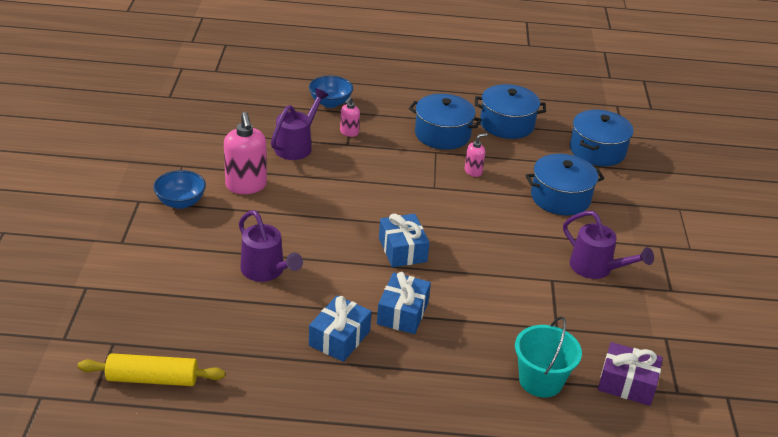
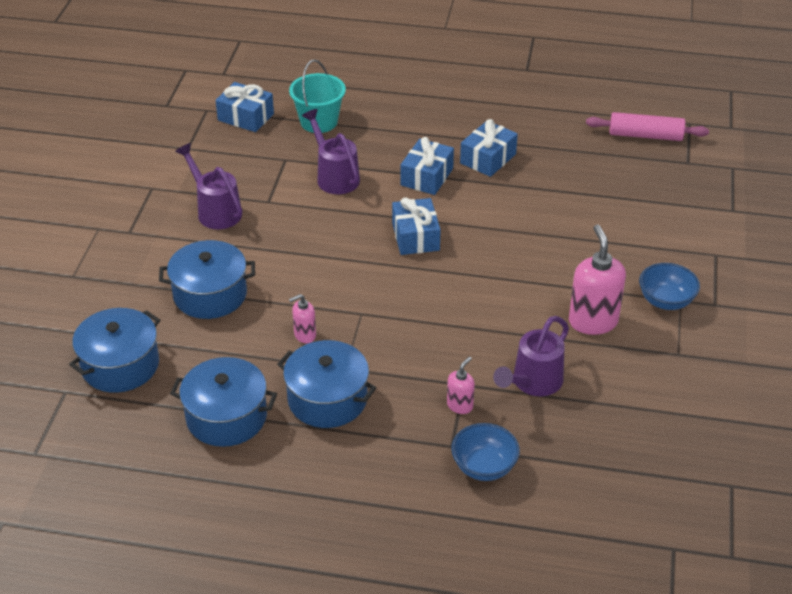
camera: 170 degrees left, 5 degrees up
(152, 379) = (645, 135): yellow rolling pin -> pink rolling pin
(266, 271) = (559, 219): purple watering can -> purple watering can (335, 176)
(627, 383) = (246, 117): purple gift -> blue gift

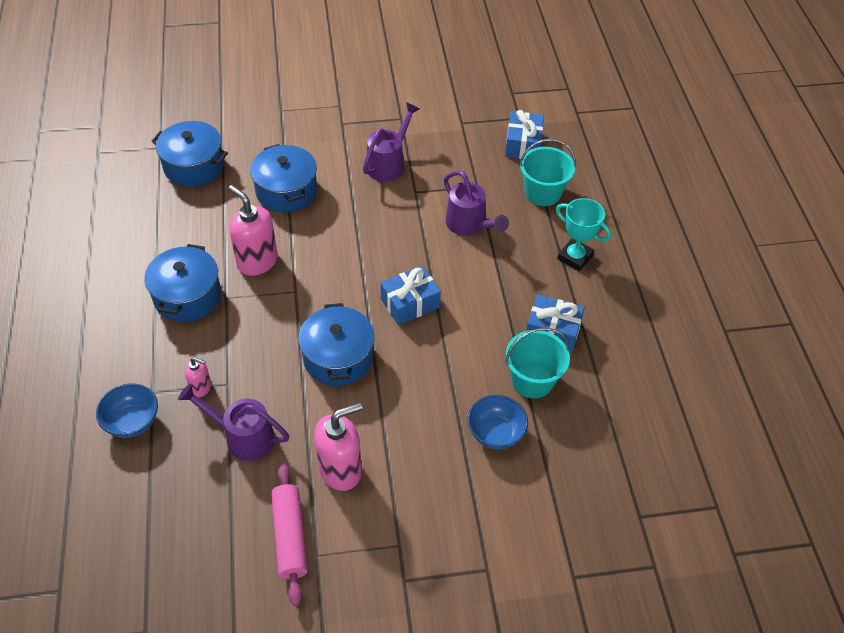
camera: 70 degrees right, 10 degrees up
(226, 417) = (154, 241): blue pot -> blue pot (338, 357)
(304, 335) = (257, 261): pink soap dispenser -> pink soap dispenser, size x1.93
(335, 176) = (469, 225): purple watering can -> purple watering can turned 105 degrees clockwise
(409, 124) = (575, 257): none -> turquoise trophy
(426, 177) = (500, 290): blue gift -> none
(537, 184) = (532, 380): none -> turquoise bucket
(645, 135) = (668, 465): pink rolling pin -> pink rolling pin (290, 536)
(666, 301) = (393, 531): blue bowl -> blue bowl (495, 433)

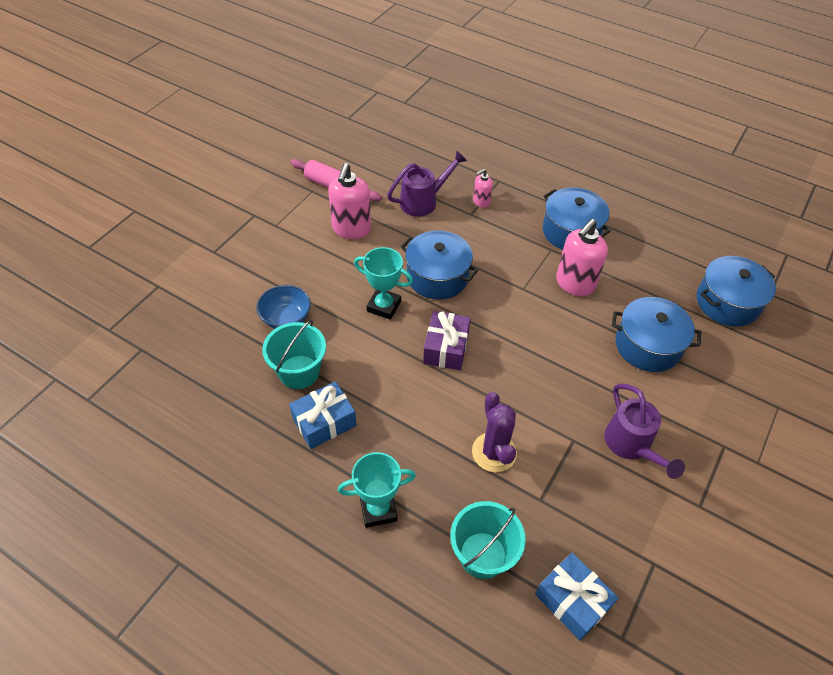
camera: 130 degrees right, 0 degrees up
(132, 421) = (485, 164): blue bowl -> none
(257, 261) = (574, 284): pink soap dispenser -> pink soap dispenser turned 135 degrees clockwise
(410, 303) = (446, 348): blue gift -> purple gift
(410, 372) = (384, 306): none -> turquoise trophy
(469, 225) = (494, 452): purple watering can -> purple cactus

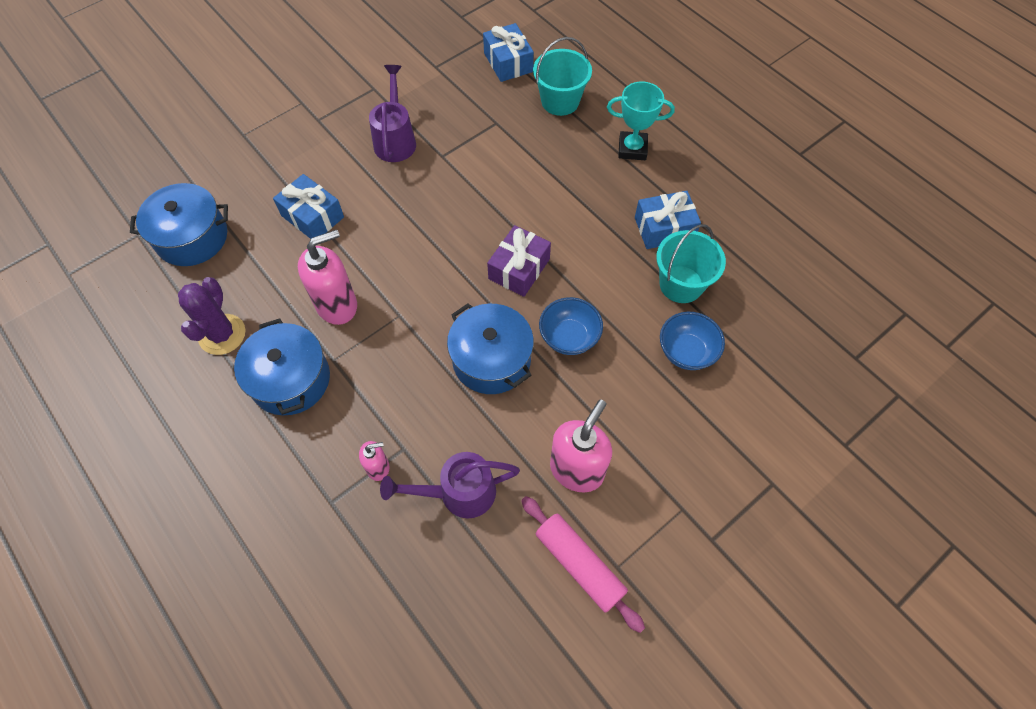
camera: 160 degrees left, 10 degrees up
(384, 306) = (569, 337): turquoise trophy -> blue bowl
(494, 452) = (517, 164): purple cactus -> purple cactus (222, 334)
(648, 345) = (312, 216): blue pot -> blue gift

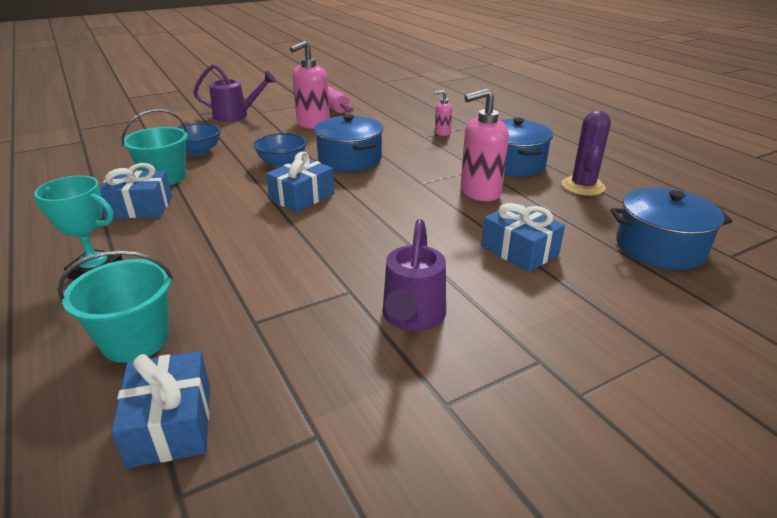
camera: 170 degrees left, 30 degrees down
(459, 493) = (390, 123): purple watering can -> purple watering can (236, 115)
(519, 269) = (302, 197): purple gift -> blue gift

